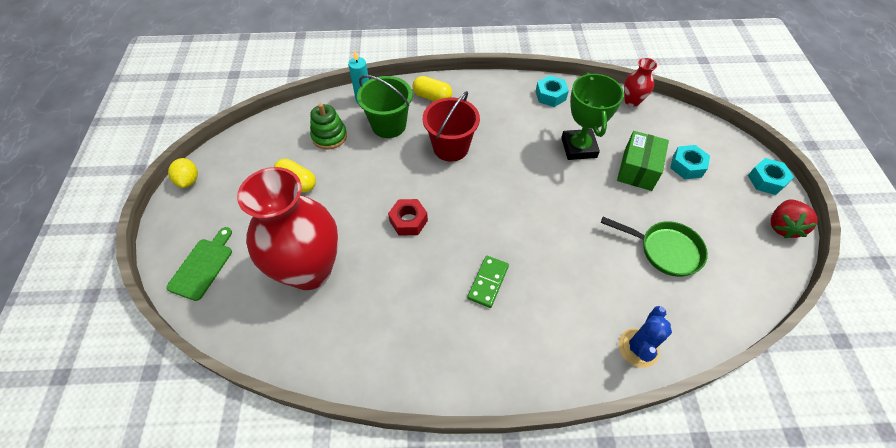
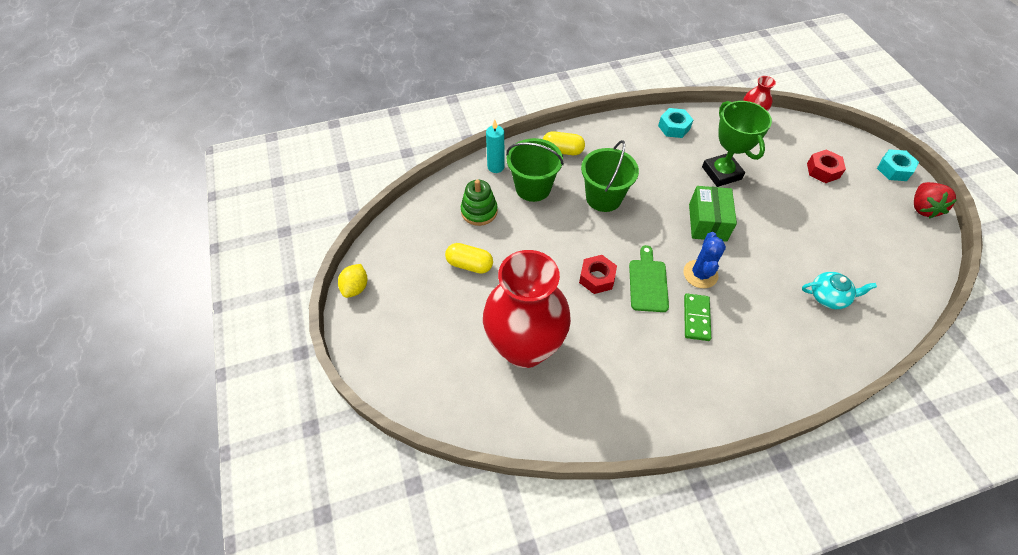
camera: 15 degrees left, 0 degrees up
(189, 180) = (355, 288): yellow lemon -> yellow lemon turned 45 degrees clockwise
(203, 266) = (416, 369): green cutting board -> green cutting board (648, 282)
(451, 147) = (603, 198): red bucket -> green bucket
(637, 169) = (782, 183): green box -> green box (707, 222)
(637, 294) = (829, 297): none -> turquoise teapot
(638, 348) = (849, 344): blue cactus -> blue cactus (700, 274)
(665, 250) = (836, 252): green pan -> none
(687, 166) = (823, 170): turquoise nut -> red nut

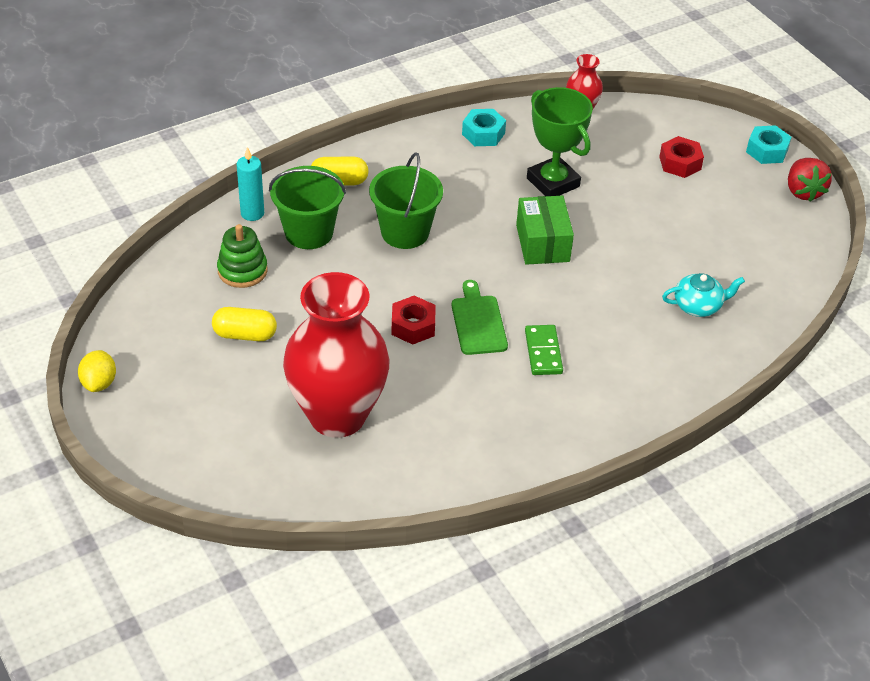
camera: 15 degrees left, 10 degrees down
(700, 274) = (541, 303): blue cactus -> none

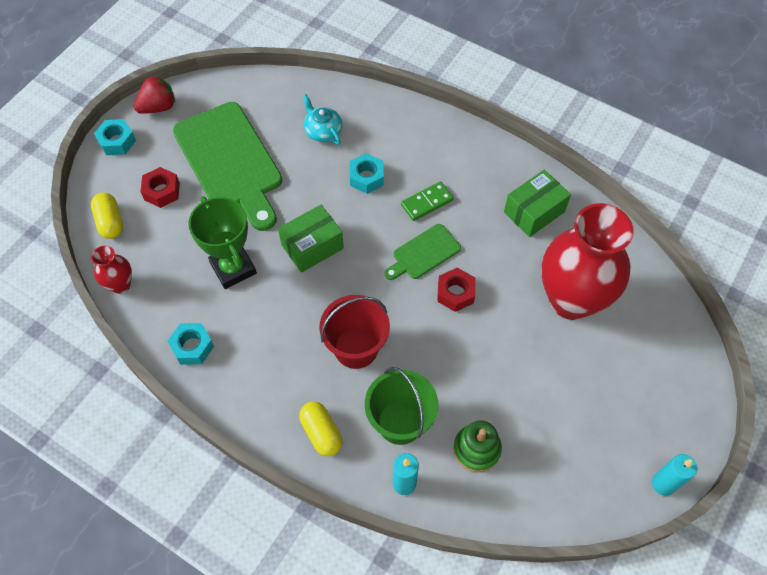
camera: 115 degrees left, 15 degrees up
(99, 383) = (663, 484): yellow lemon -> turquoise candle
(245, 334) = (542, 405): yellow capsule -> yellow capsule (110, 222)
(405, 232) = (356, 348): green bucket -> red bucket
(471, 440) = (534, 212): none -> green box
(553, 182) = (233, 268): green trophy -> green trophy turned 60 degrees counterclockwise
(609, 316) = (366, 177): none -> turquoise nut
(693, 220) = (230, 161): none -> green cutting board

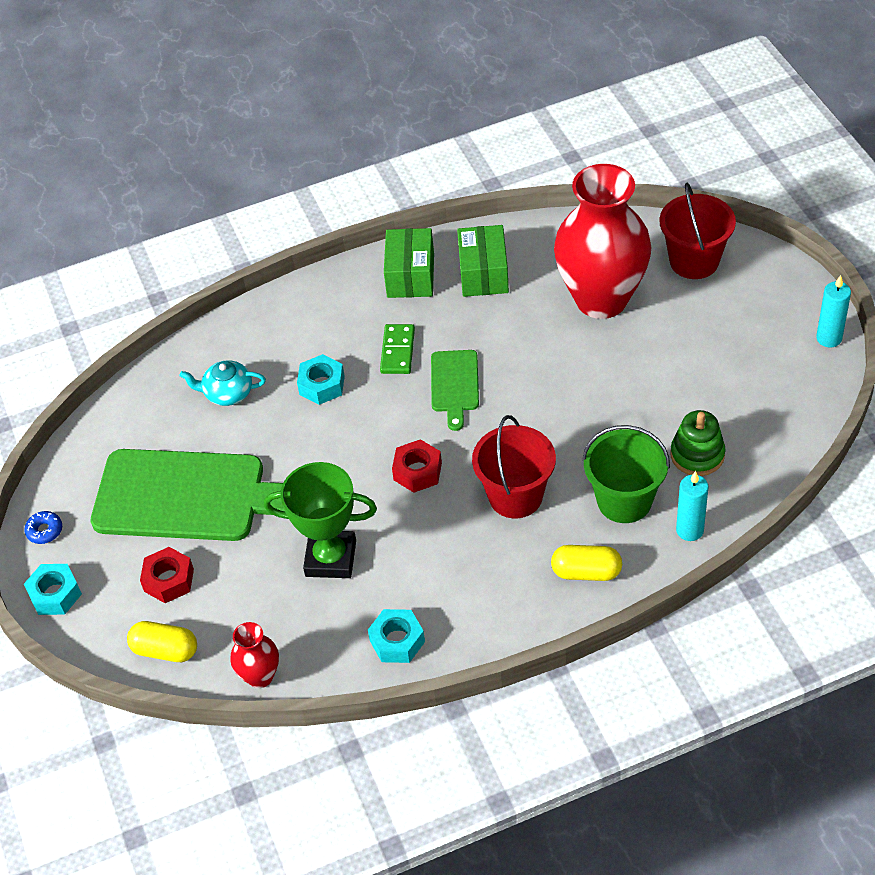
camera: 50 degrees left, 10 degrees down
(158, 107) = (44, 531): red strawberry -> blue donut
(312, 247) = (365, 474): green box -> green box (411, 276)
(455, 293) = (521, 383): red nut -> red nut (417, 471)
(659, 341) = (694, 261): none -> red bucket

